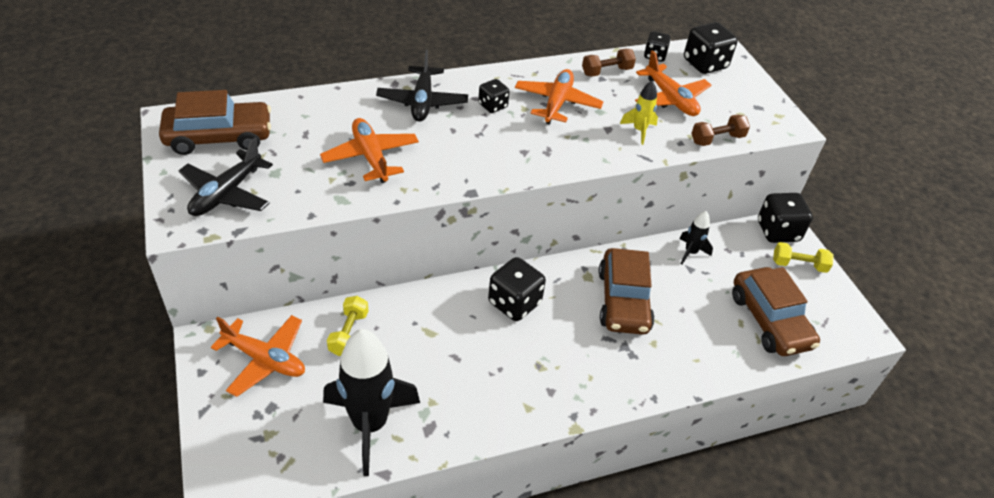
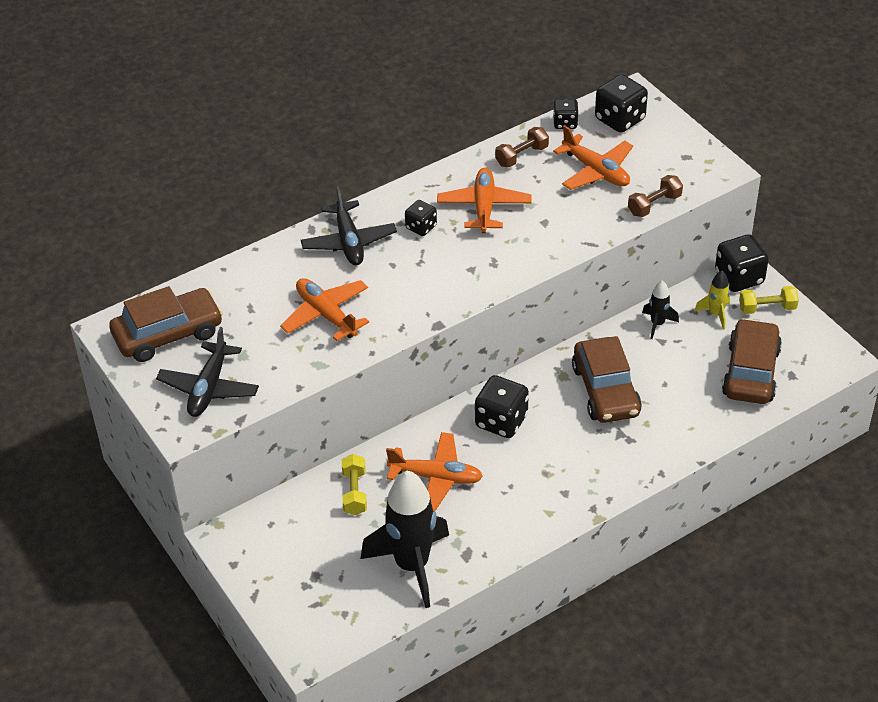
camera: 10 degrees left, 0 degrees up
(265, 359) = (287, 537): orange plane -> orange plane (436, 477)
(639, 131) = (575, 216): yellow rocket -> yellow rocket (715, 314)
(769, 320) = (751, 372): brown car -> brown car turned 135 degrees counterclockwise

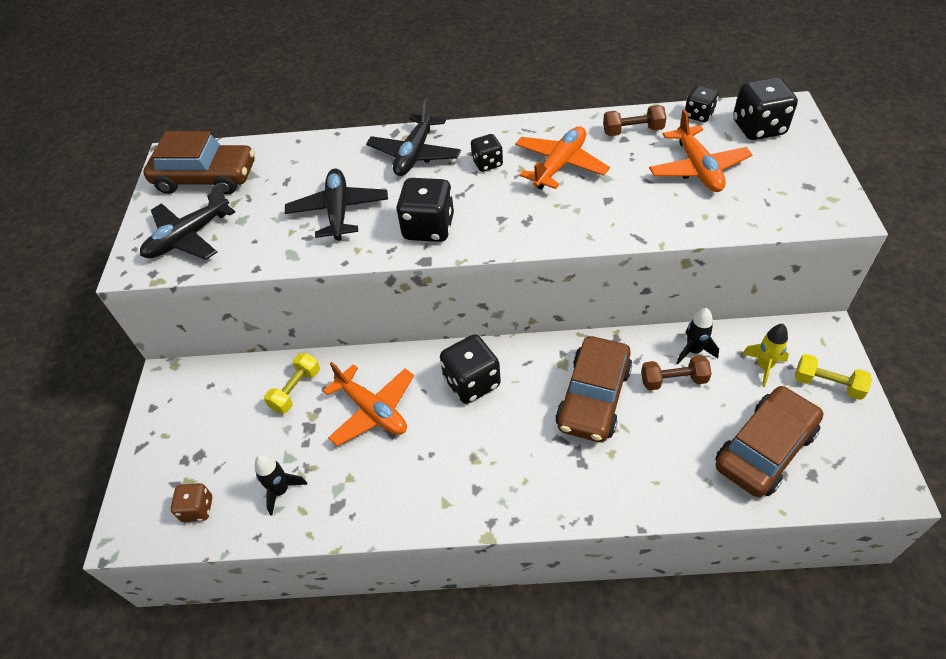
camera: 35 degrees right, 5 degrees up
(326, 315) = (338, 211): orange plane -> black plane
(353, 610) = (197, 509): none -> brown dice
(412, 565) = (281, 491): black rocket -> black rocket, size x0.46
(654, 205) = (738, 223): brown dumbbell -> brown dumbbell (673, 380)
(739, 278) = (814, 338): black dice -> black dice (429, 228)

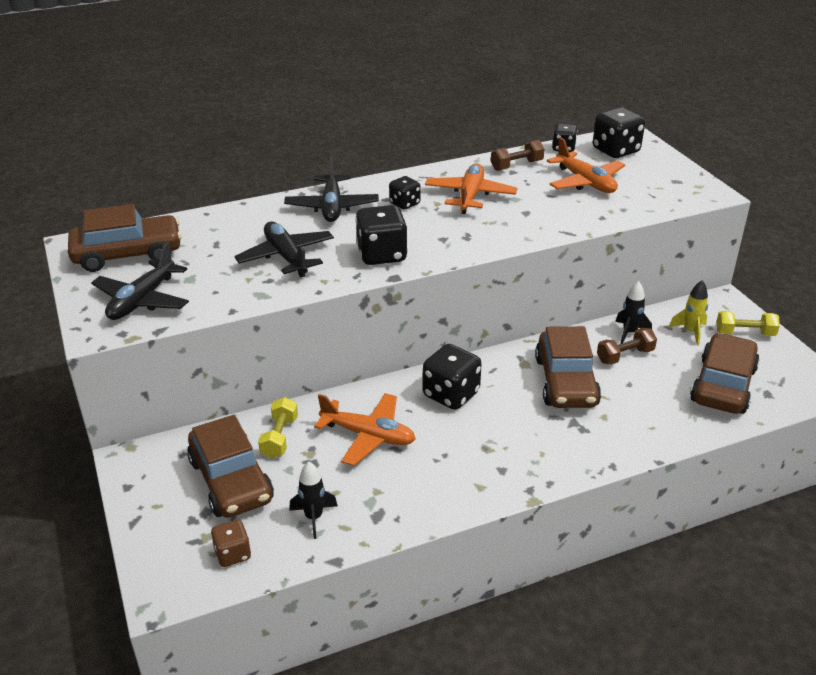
camera: 25 degrees left, 15 degrees down
(234, 427) = (231, 480): none -> brown car

